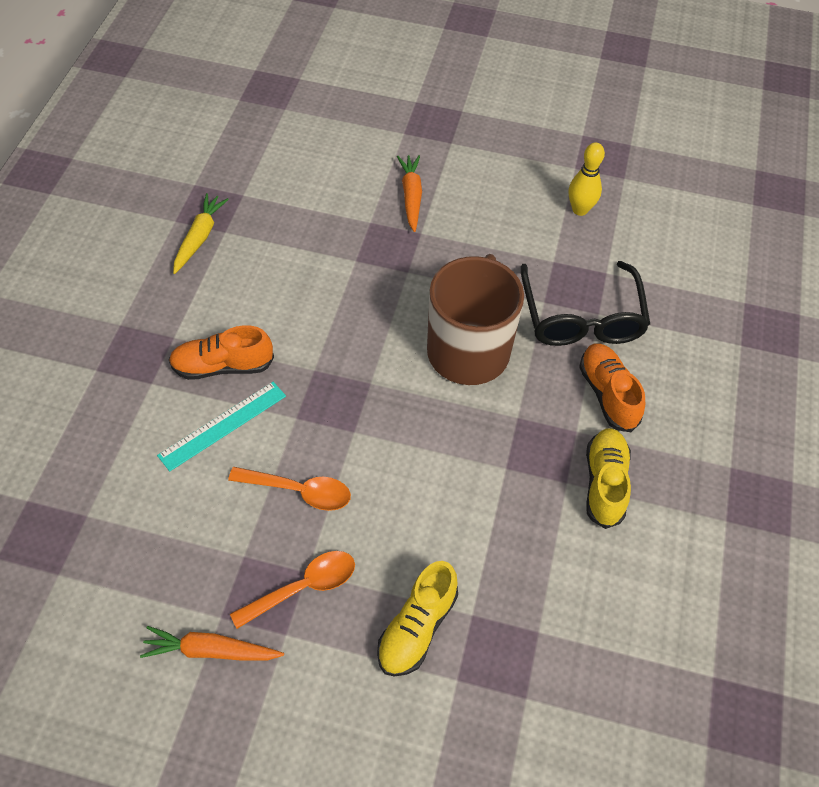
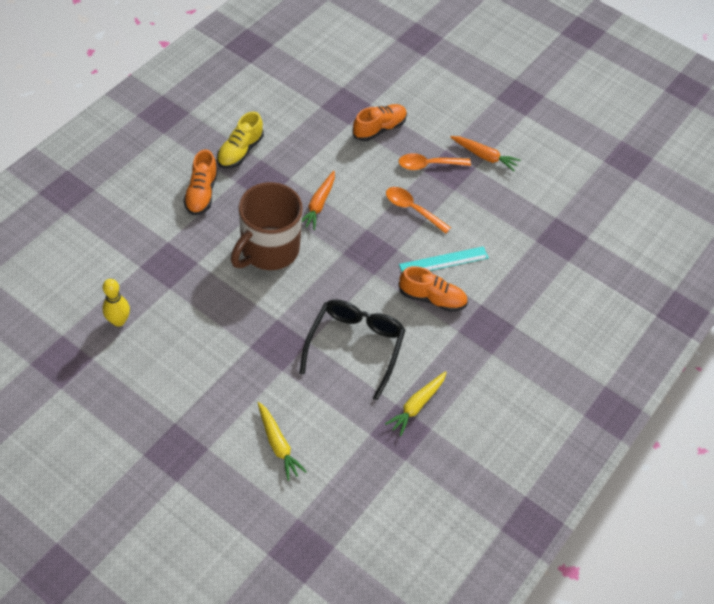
camera: 160 degrees left, 0 degrees up
(336, 157) = (278, 444): none -> yellow carrot
(411, 196) = (238, 381): orange carrot -> orange carrot (318, 204)
(417, 628) = (379, 128): yellow shoe -> orange shoe
(581, 317) = (181, 243): black glasses -> black glasses (355, 346)

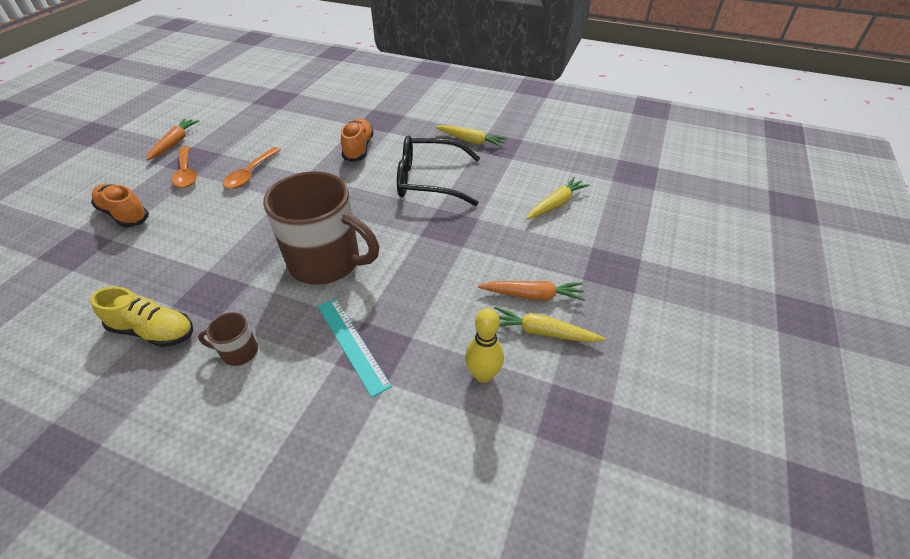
camera: 100 degrees left, 10 degrees down
(135, 370) = (542, 332): none -> yellow carrot
(201, 193) = (238, 352): orange shoe -> brown mug
(318, 204) = (249, 238): orange carrot -> orange carrot (532, 295)
(444, 261) = (314, 148): turquoise ruler -> turquoise ruler (352, 344)

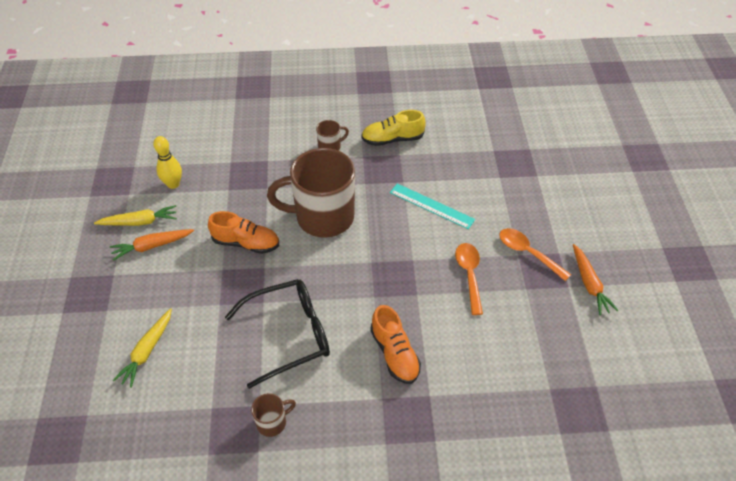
camera: 155 degrees right, 5 degrees up
(124, 214) = (520, 197): orange shoe -> orange shoe (246, 243)
(352, 344) = (264, 173): turquoise ruler -> turquoise ruler (431, 206)
(471, 141) = (272, 422): yellow carrot -> brown mug

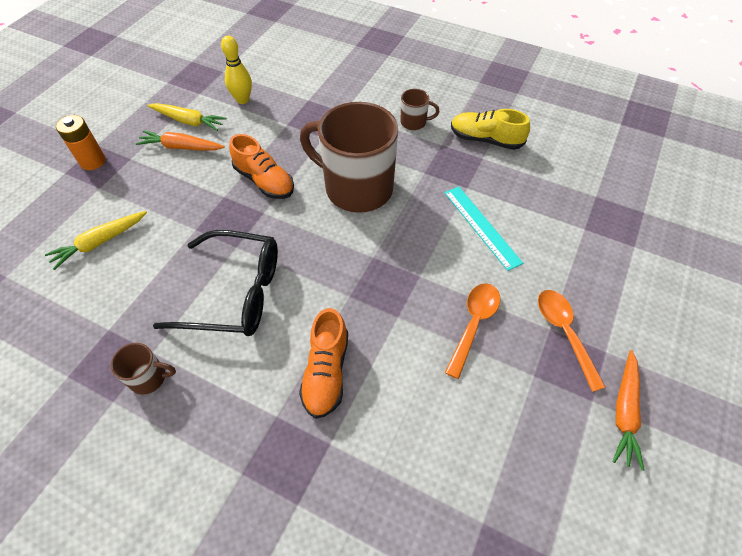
camera: 30 degrees right, 5 degrees up
(80, 292) = (93, 161): none -> orange battery

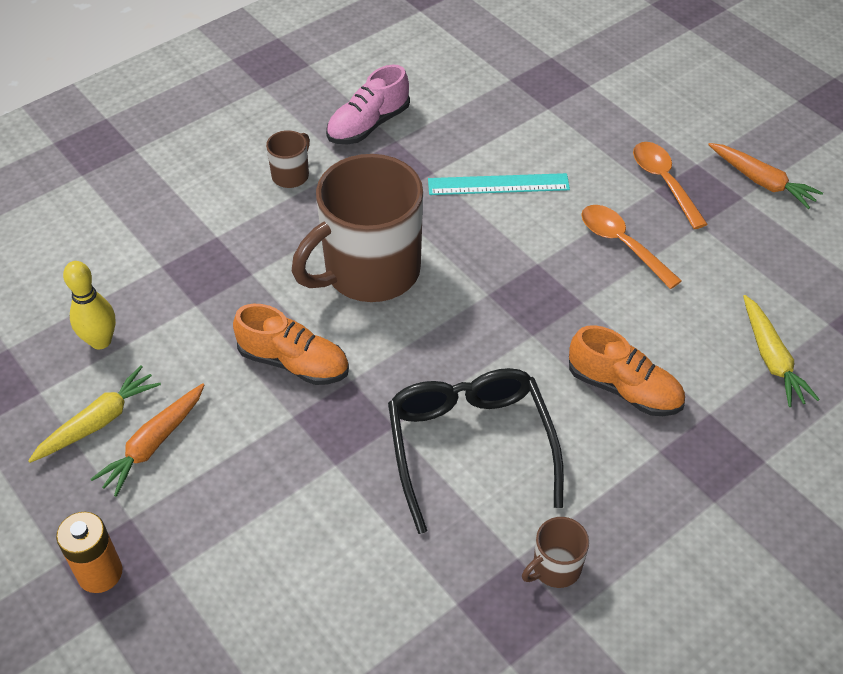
camera: 65 degrees left, 5 degrees down
(100, 242) = (290, 589): yellow carrot -> yellow carrot (771, 358)
(149, 378) = (555, 568): brown mug -> brown mug turned 150 degrees counterclockwise
(235, 293) = (470, 446): black glasses -> black glasses turned 45 degrees counterclockwise
(264, 181) = (294, 362): orange shoe -> orange shoe turned 45 degrees clockwise
(485, 140) = (368, 125): yellow shoe -> pink shoe
(564, 333) = (664, 182): orange spoon -> orange spoon turned 60 degrees clockwise

